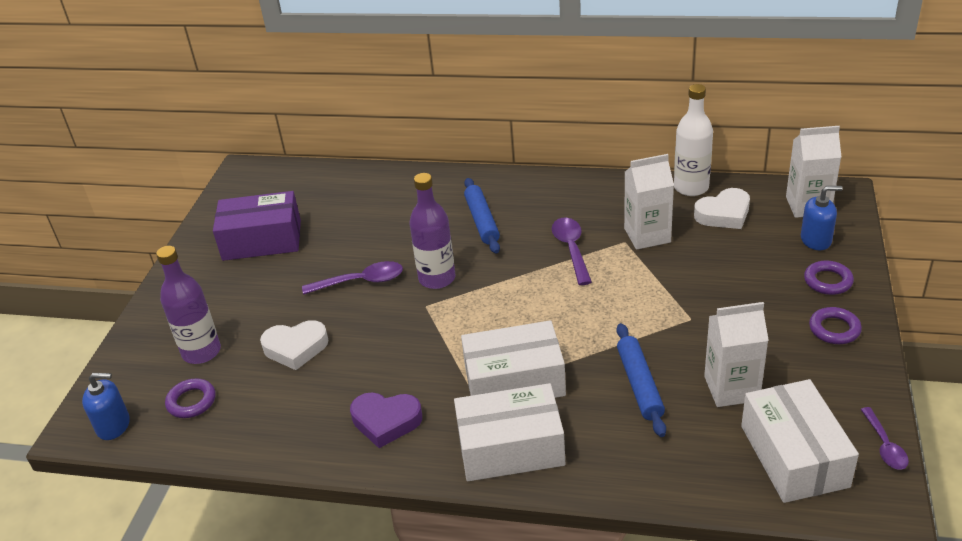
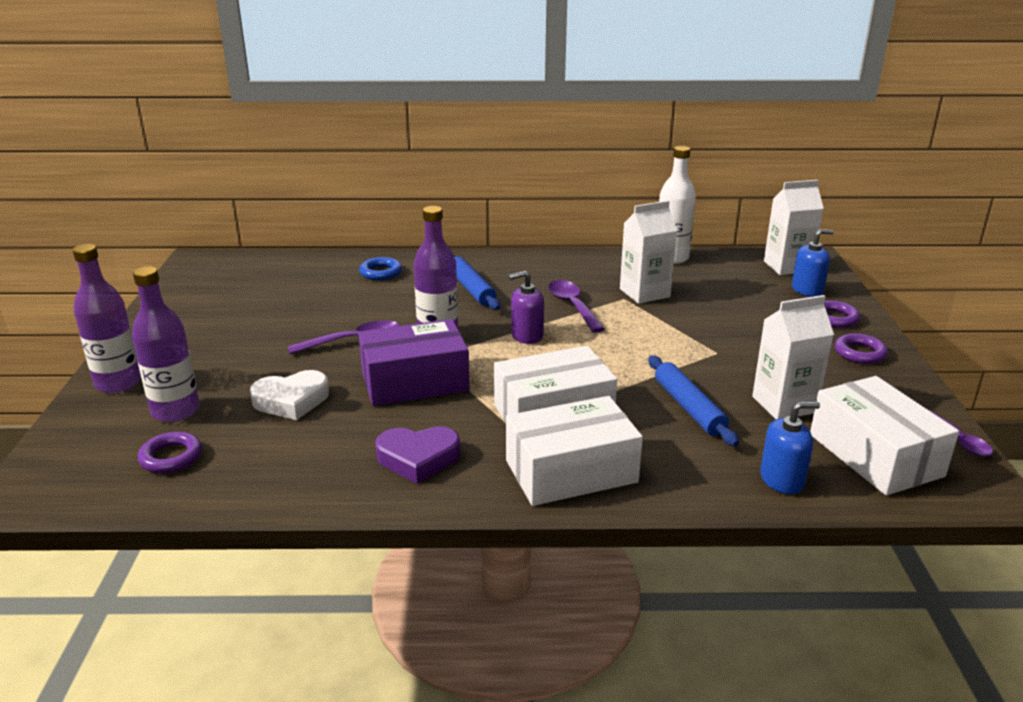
camera: 15 degrees left, 10 degrees down
(113, 425) = (70, 488): blue soap dispenser -> blue soap dispenser (782, 480)
(161, 317) = (118, 383): none -> purple bottle
(262, 240) = (230, 313): purple box -> purple box (415, 381)
(403, 195) = (381, 272): none -> blue ring
(517, 284) = (527, 335): none -> purple soap dispenser
(724, 214) = (711, 275): white heart -> none

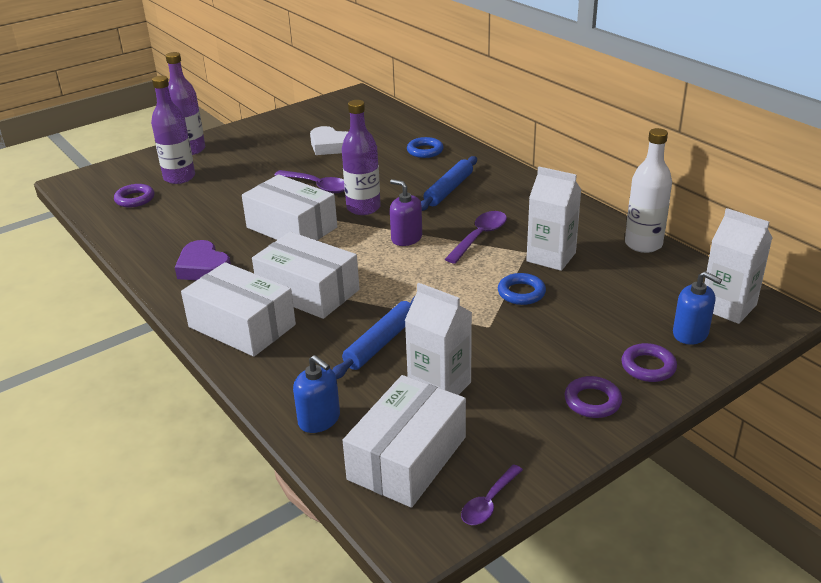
camera: 55 degrees right, 5 degrees up
(291, 401) = (225, 202): white heart -> white heart (330, 146)
(415, 381) = (292, 227): purple box -> white box
(683, 323) = (521, 293): none -> blue ring

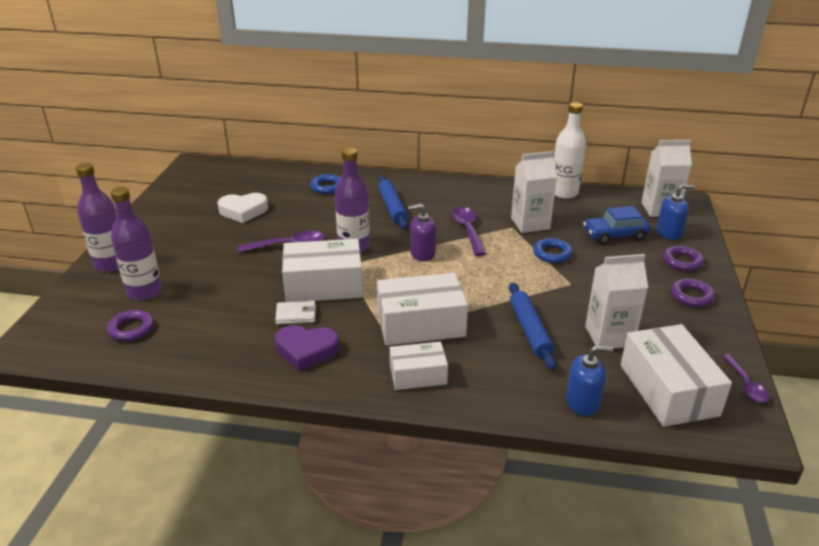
camera: 45 degrees left, 0 degrees up
(239, 239) = (296, 314): none -> white wallet
(242, 326) = (418, 375): white box -> white box, size x0.60
(620, 307) = (615, 235): none -> blue car

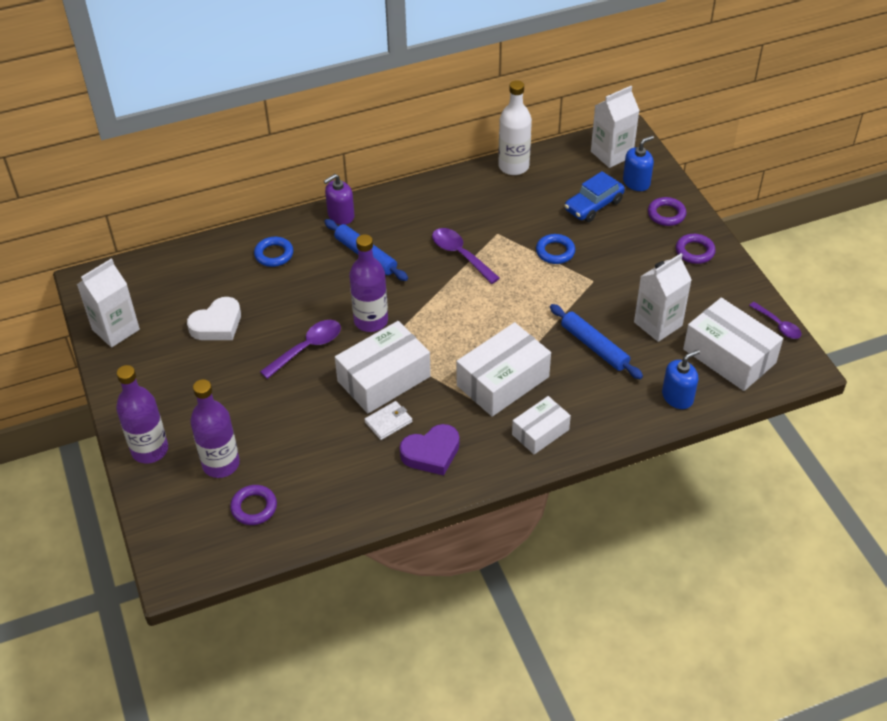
camera: 30 degrees left, 15 degrees up
(422, 253) = (441, 301): purple soap dispenser -> purple soap dispenser (341, 215)
(530, 223) = (510, 221): white carton -> white carton (115, 329)

